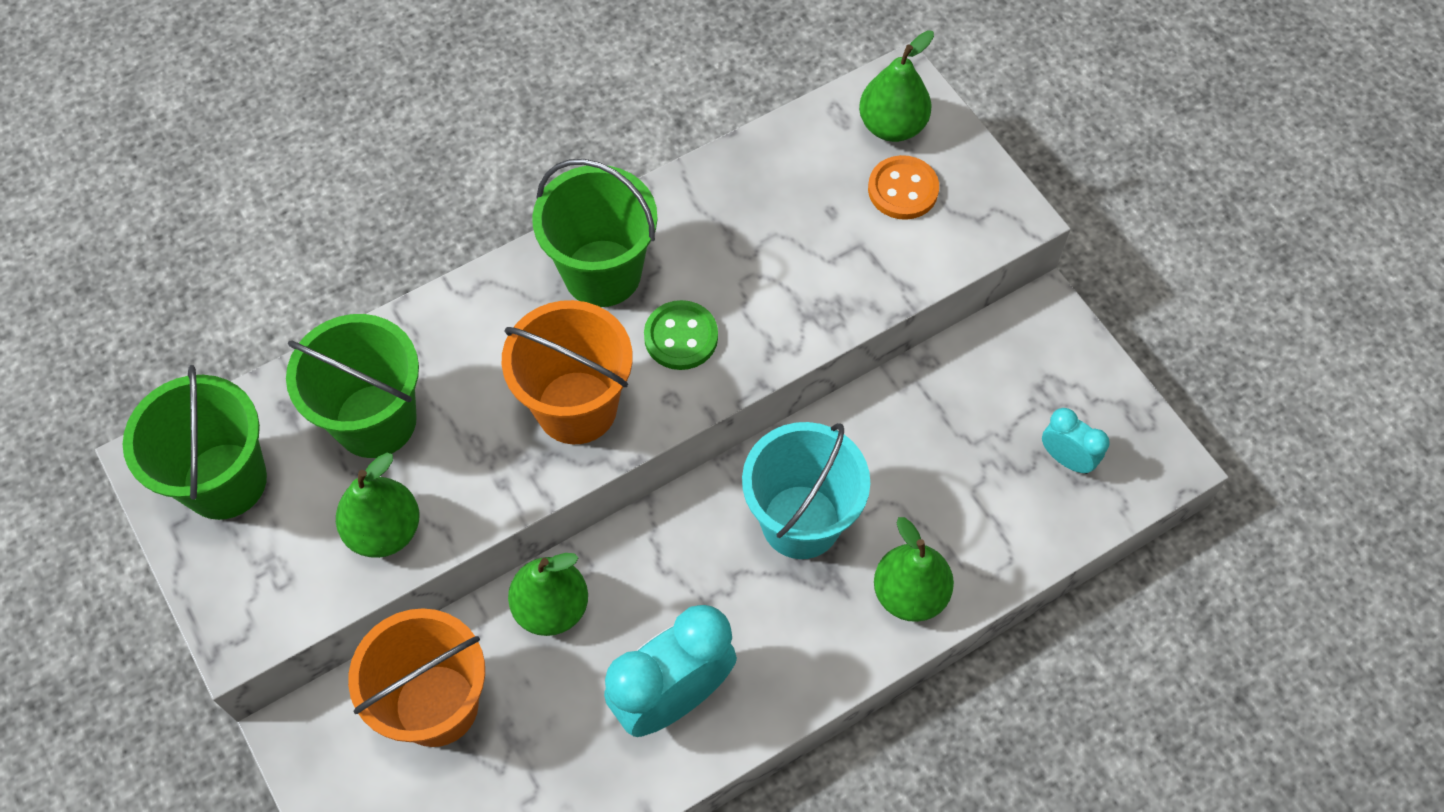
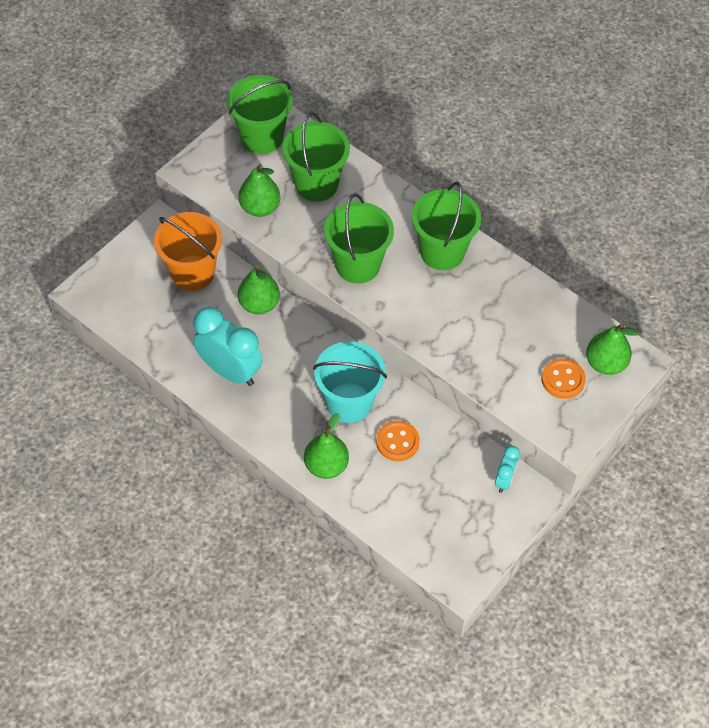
camera: 70 degrees right, 5 degrees down
(576, 407) = (358, 265): orange bucket -> green bucket
(681, 337) = (418, 298): green button -> none
(897, 472) = (397, 442): none -> orange button
(1066, 459) = (440, 527): turquoise clock -> turquoise clock (504, 480)

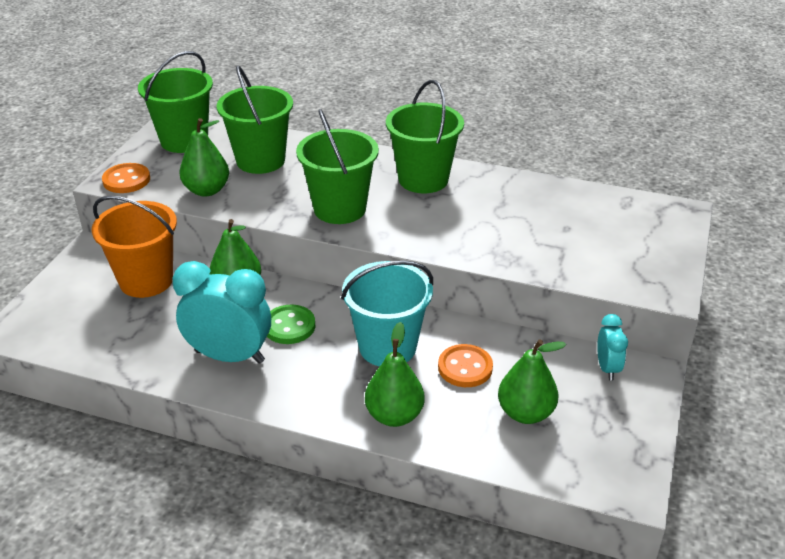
camera: 20 degrees left, 20 degrees down
(284, 357) = (289, 326): none -> green button
(563, 380) = (618, 244): orange button -> orange button (126, 180)
(605, 363) = (649, 221): green pear -> green pear (525, 413)

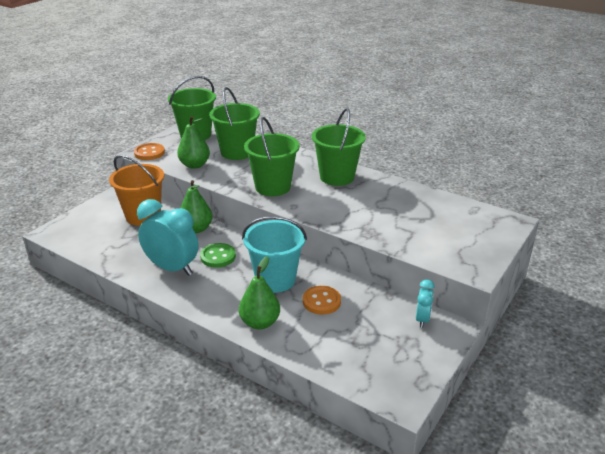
camera: 15 degrees right, 5 degrees down
(525, 413) = (350, 337): green pear -> none

